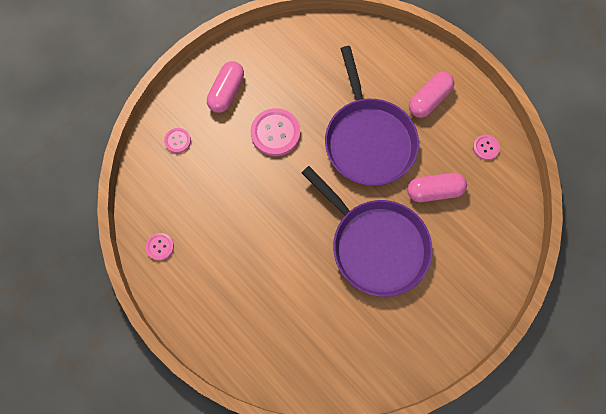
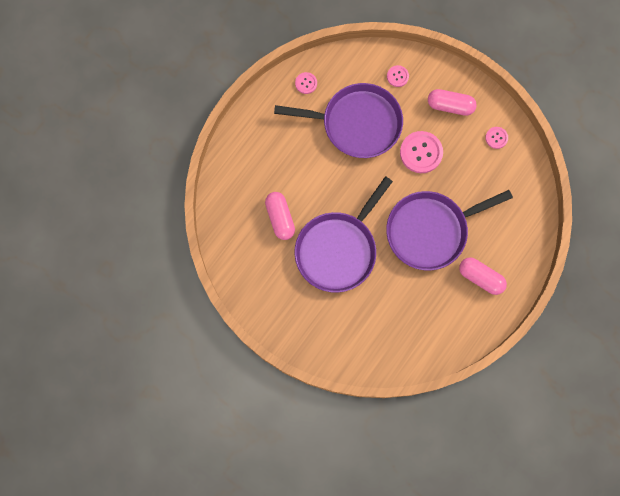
camera: 80 degrees right, 5 degrees up
(225, 196) = (357, 123): none -> purple pan
(434, 191) = (395, 292): pink capsule -> pink capsule (280, 218)
(486, 147) = (444, 332): pink button -> pink button (496, 138)

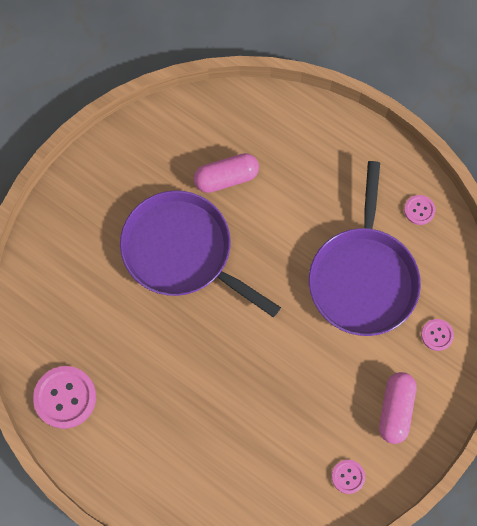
camera: 90 degrees right, 5 degrees down
(421, 152) = (322, 365): pink button -> pink button (65, 397)
(430, 231) = (207, 375): purple pan -> none
(480, 277) = (138, 444): pink capsule -> none

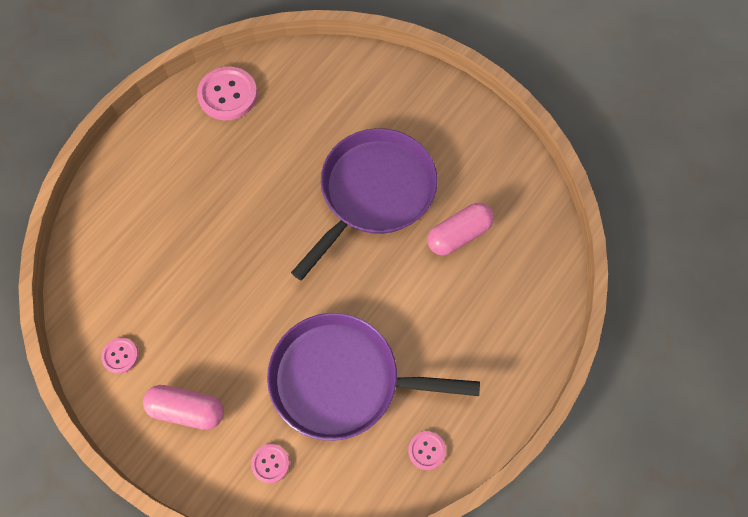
camera: 90 degrees right, 5 degrees down
(226, 178) = (459, 235): pink capsule -> pink capsule turned 75 degrees clockwise

